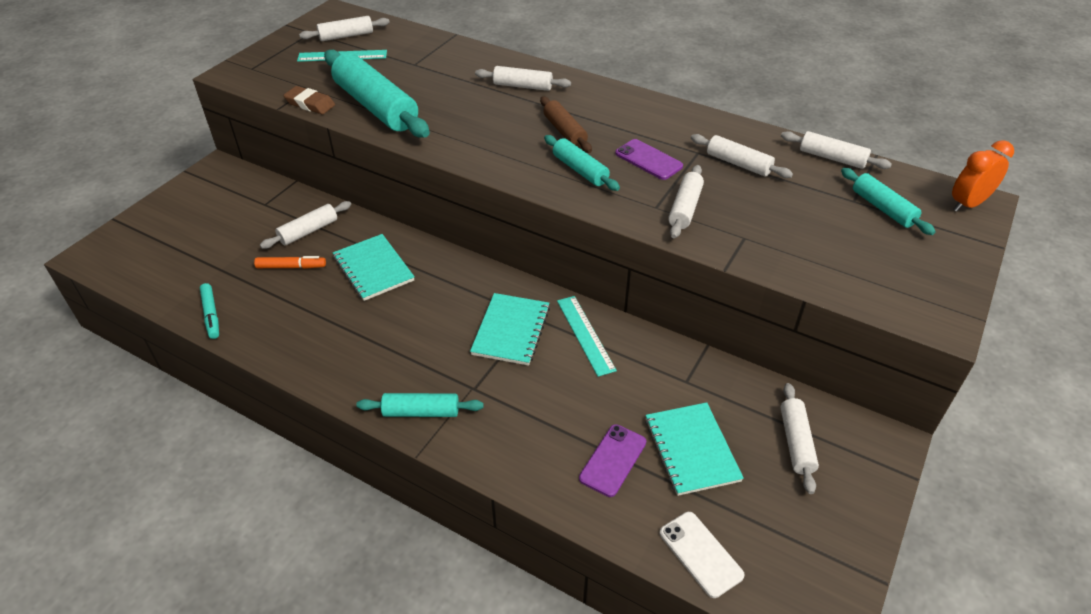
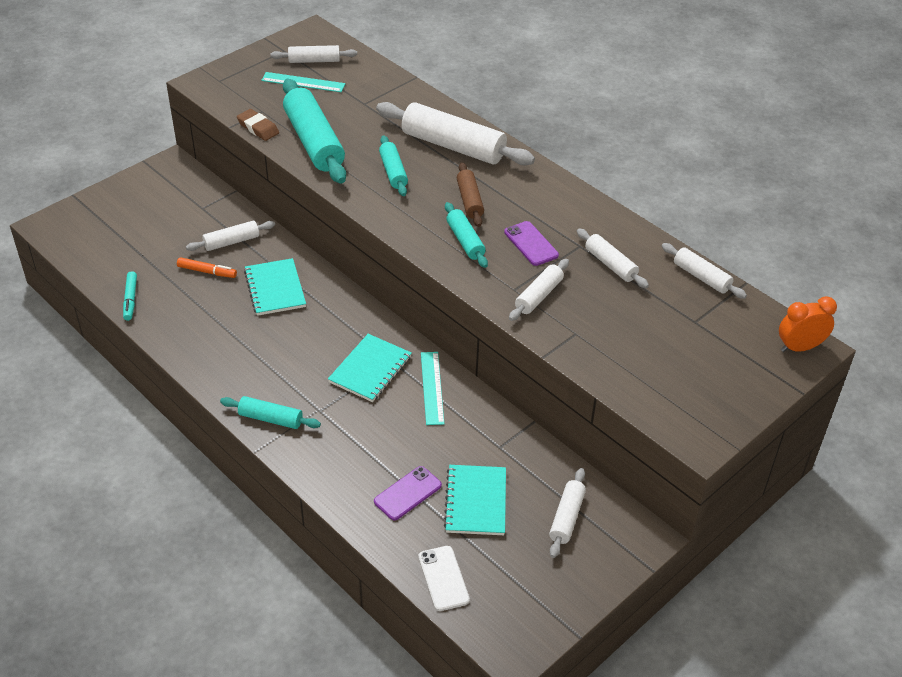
camera: 15 degrees right, 0 degrees up
(522, 86) = (453, 146): white rolling pin -> white rolling pin, size x1.89
(883, 208) = (717, 334): turquoise rolling pin -> turquoise rolling pin (393, 172)

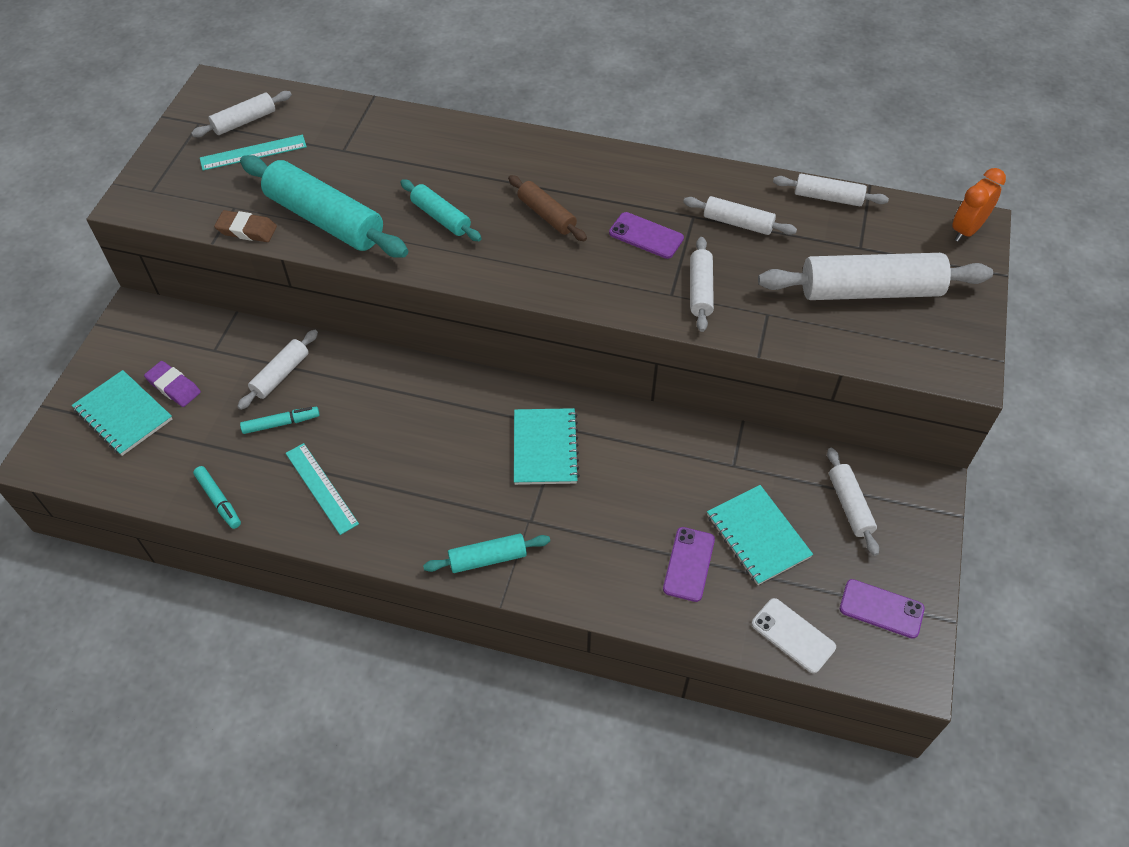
camera: 30 degrees left, 10 degrees up
(159, 219) = (173, 387): none -> purple eraser
(207, 272) = (281, 423): orange marker -> turquoise marker
(275, 289) = (373, 406): turquoise notebook -> turquoise notebook (123, 414)
(432, 387) = (621, 436): turquoise ruler -> turquoise ruler (321, 488)
(453, 146) = (479, 160): white rolling pin -> white rolling pin (870, 290)
(465, 241) = (580, 263): turquoise rolling pin -> none
(528, 597) = (881, 609): none -> purple phone

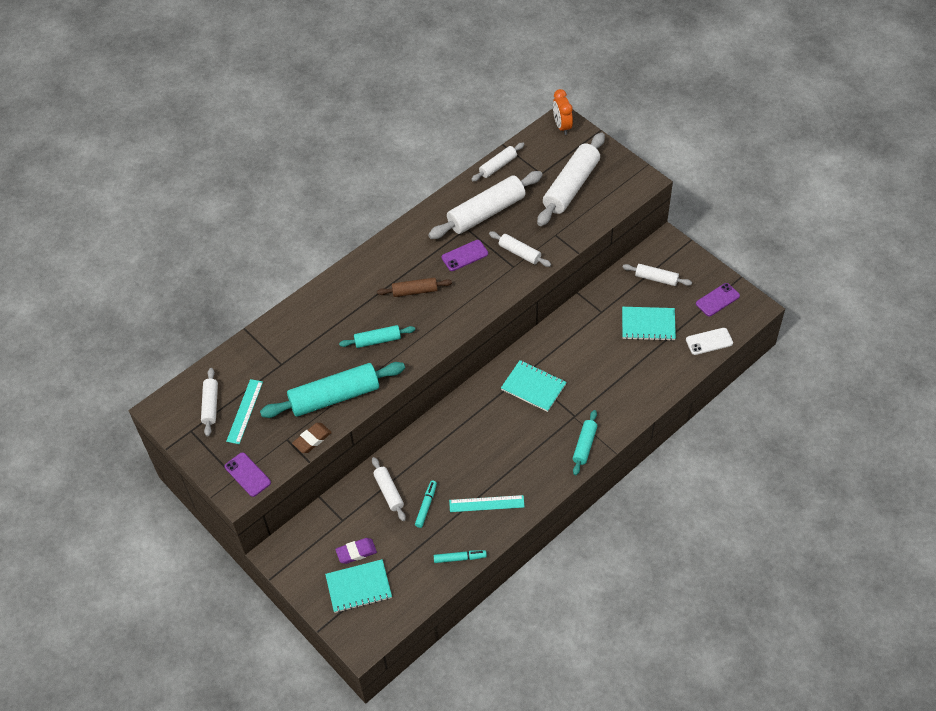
camera: 55 degrees left, 0 degrees up
(688, 564) = (645, 361): purple phone -> purple phone (247, 475)
(738, 223) = (486, 212): white rolling pin -> white rolling pin, size x1.89

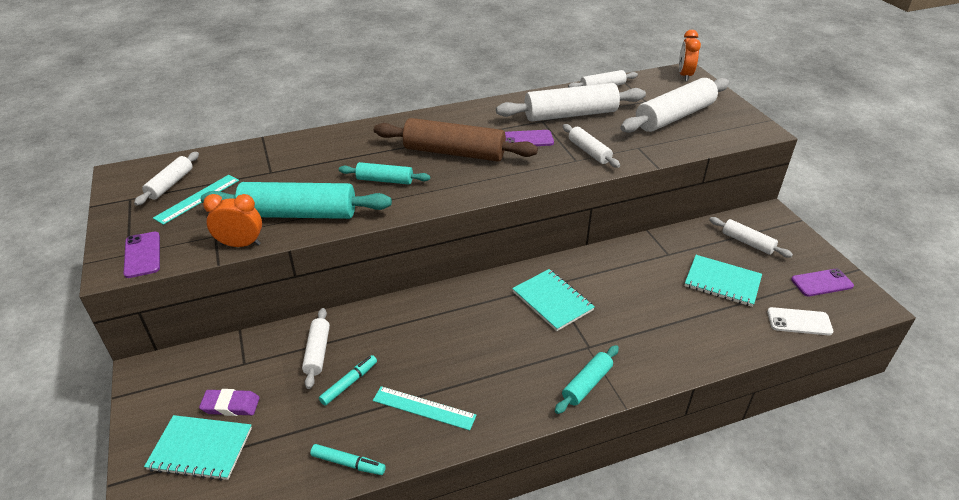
camera: 20 degrees right, 15 degrees down
(312, 439) = (241, 244): brown eraser -> orange clock
(415, 291) = (454, 153): brown rolling pin -> brown rolling pin, size x1.89

